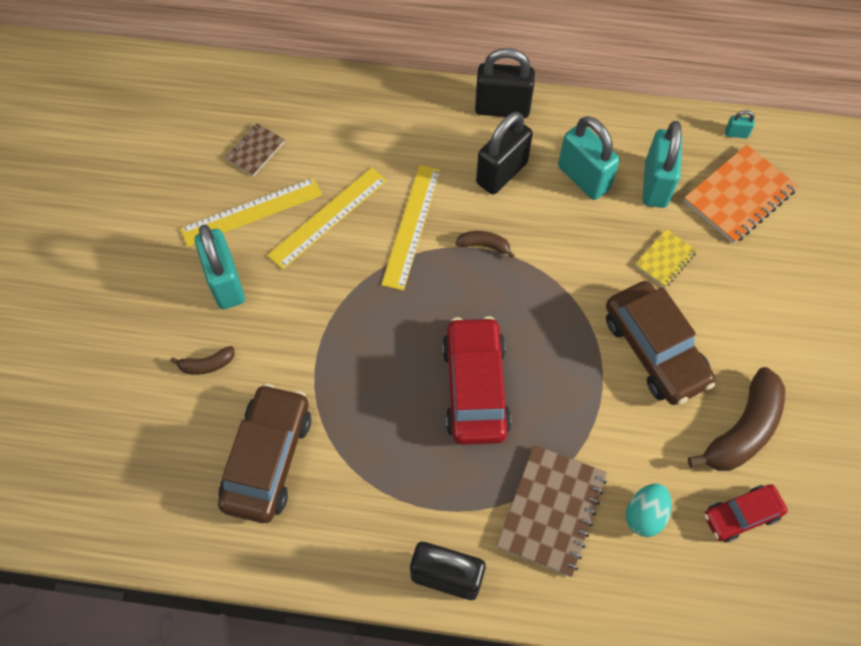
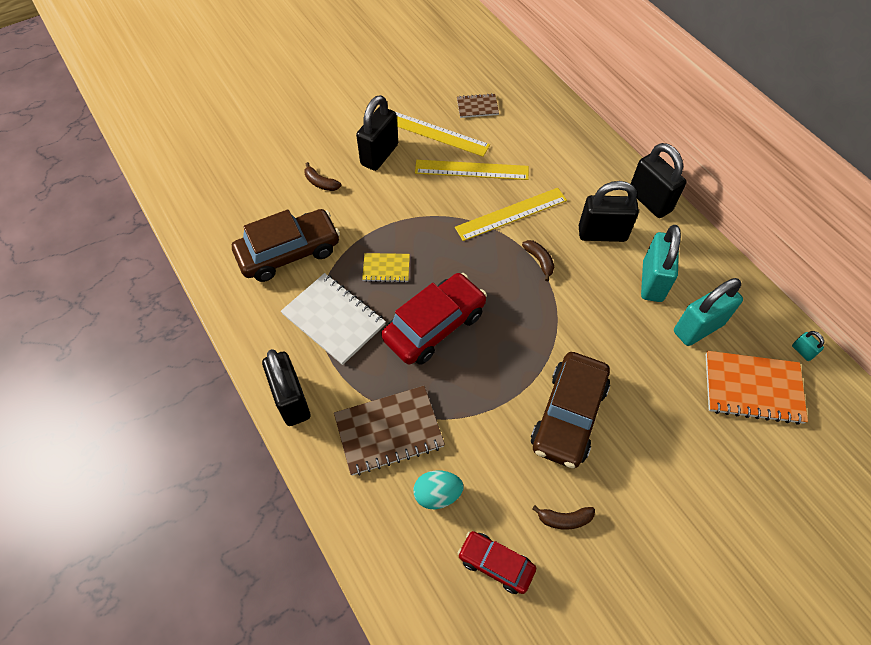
camera: 50 degrees right, 5 degrees down
(226, 283) = (379, 155): turquoise padlock -> black padlock
(389, 473) = (334, 319): none -> white notebook
(665, 259) = (646, 374): yellow notebook -> yellow notebook (386, 268)
(742, 430) = (564, 519): brown banana -> brown banana, size x0.48

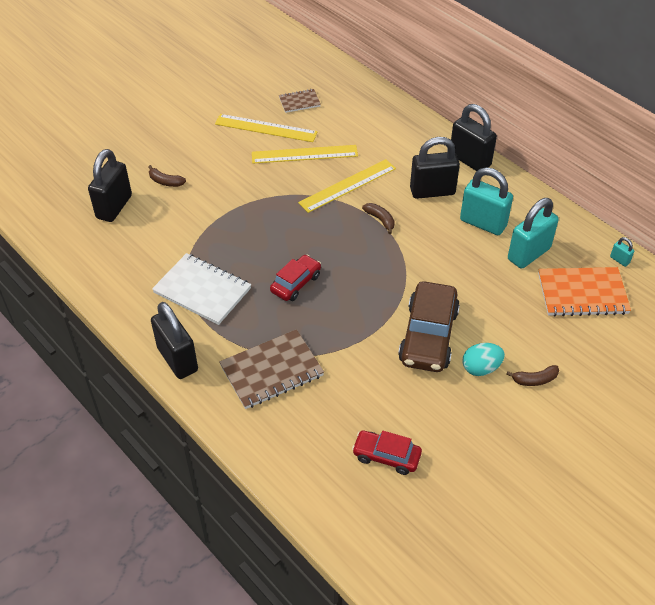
camera: 10 degrees left, 10 degrees down
(289, 252) = (148, 242): brown car -> none
(379, 155) = (216, 152): black padlock -> black padlock (114, 207)
(386, 268) = (242, 243): yellow notebook -> none
(434, 326) = (296, 283): red car -> red car, size x0.58
(437, 494) = (325, 412): turquoise egg -> turquoise egg (481, 368)
(564, 519) = (439, 414): brown banana -> brown banana (534, 379)
(652, 281) = (483, 223): turquoise padlock -> turquoise padlock turned 60 degrees counterclockwise

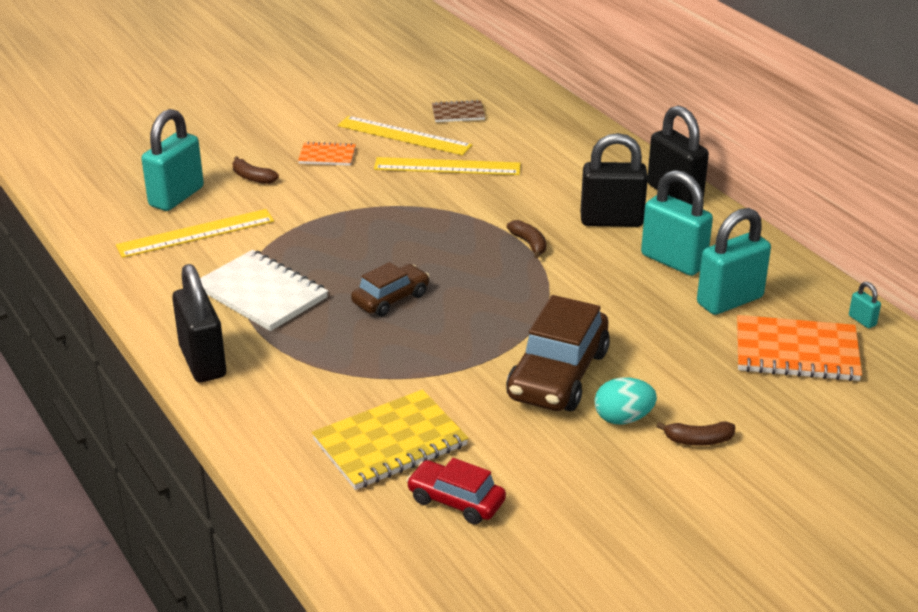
camera: 10 degrees right, 15 degrees down
(114, 207) = (176, 197): black padlock -> turquoise padlock
(215, 154) = (327, 156): none -> orange notebook
(271, 371) = (326, 388): brown notebook -> none
(296, 283) = (391, 299): red car -> brown car
(329, 413) = (390, 443): none -> yellow notebook
(347, 185) = (495, 204): yellow ruler -> yellow ruler (196, 233)

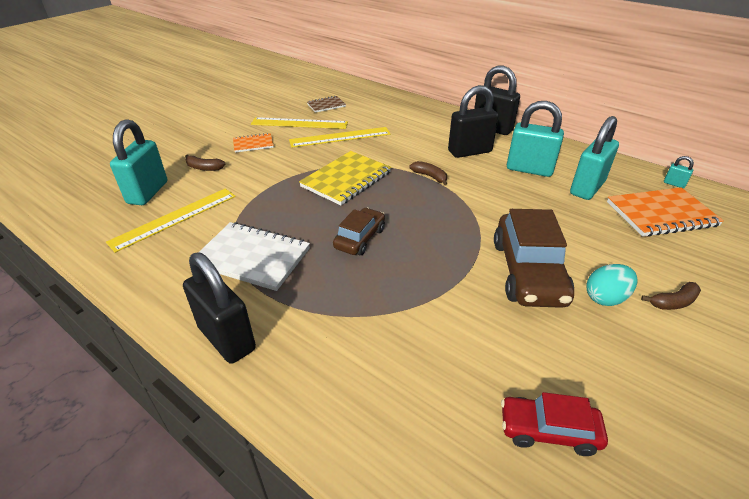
camera: 20 degrees left, 5 degrees up
(390, 443) = (446, 380): yellow notebook -> yellow notebook (346, 179)

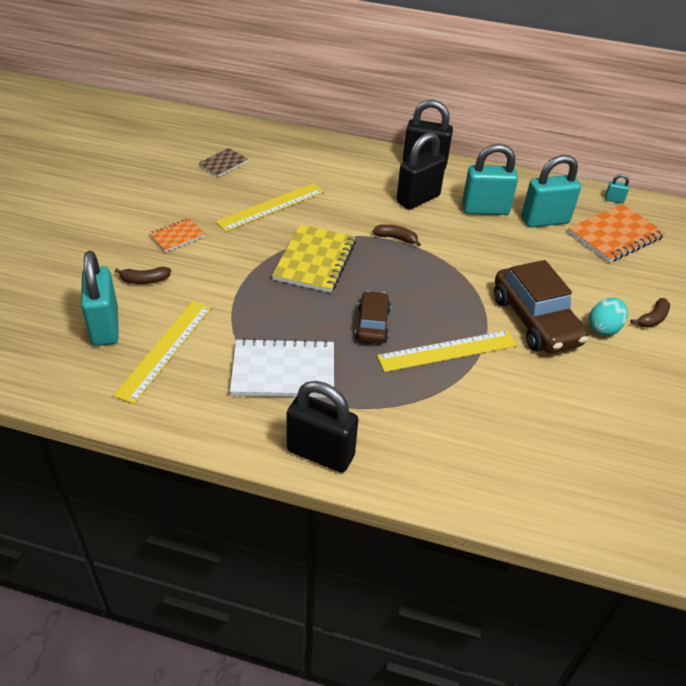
camera: 25 degrees left, 5 degrees up
(299, 123) = (210, 196): yellow ruler -> yellow ruler (447, 351)
(548, 431) = (608, 446): red car -> none
(587, 188) = (544, 220): turquoise padlock -> turquoise padlock turned 60 degrees clockwise

